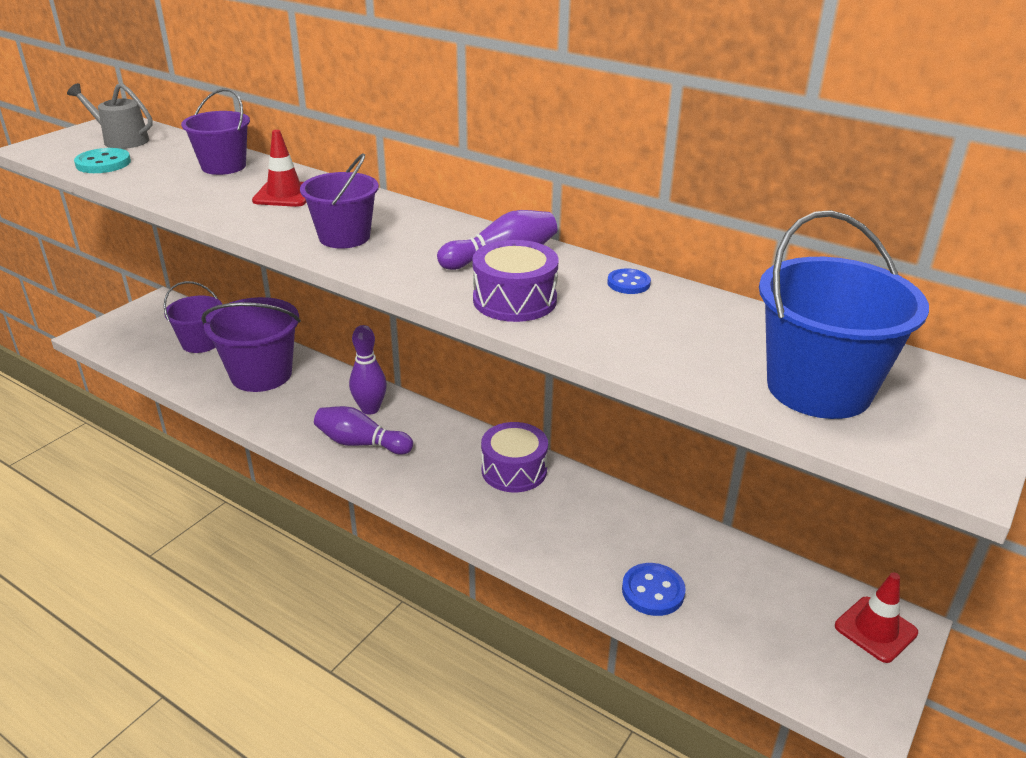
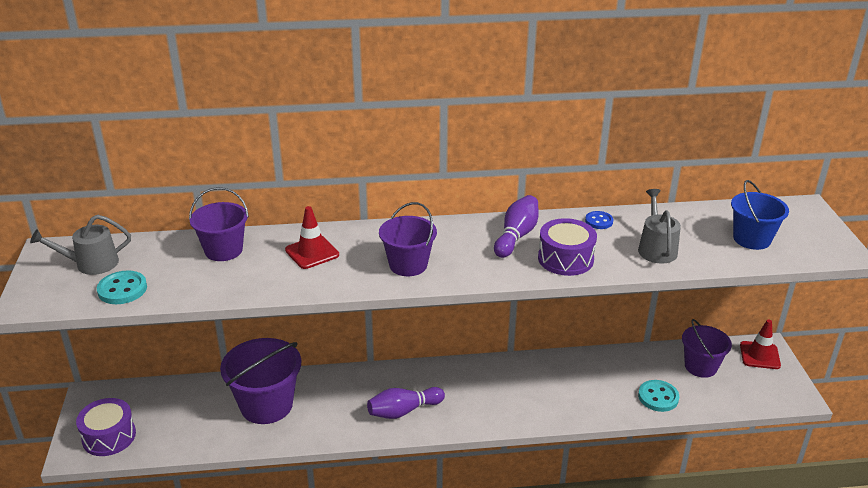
camera: 40 degrees left, 0 degrees up
(201, 343) = (181, 408): purple bucket -> purple bucket (700, 366)
(370, 409) = (376, 386): purple bowling pin -> none
(514, 470) = (512, 374): purple drum -> purple drum (109, 436)
(651, 338) = (656, 248): none -> grey watering can
(653, 591) = (658, 397): blue button -> turquoise button
(819, 388) = (752, 239): blue bucket -> blue bucket, size x0.65

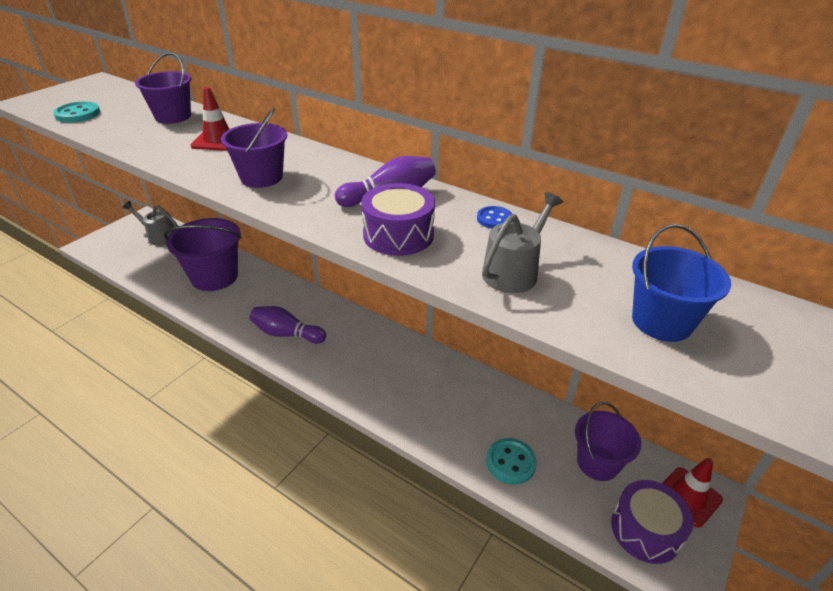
camera: 40 degrees right, 5 degrees up
(91, 264) = (96, 95): grey watering can -> grey watering can (159, 236)
(109, 436) = (116, 246): purple drum -> purple drum (645, 530)

